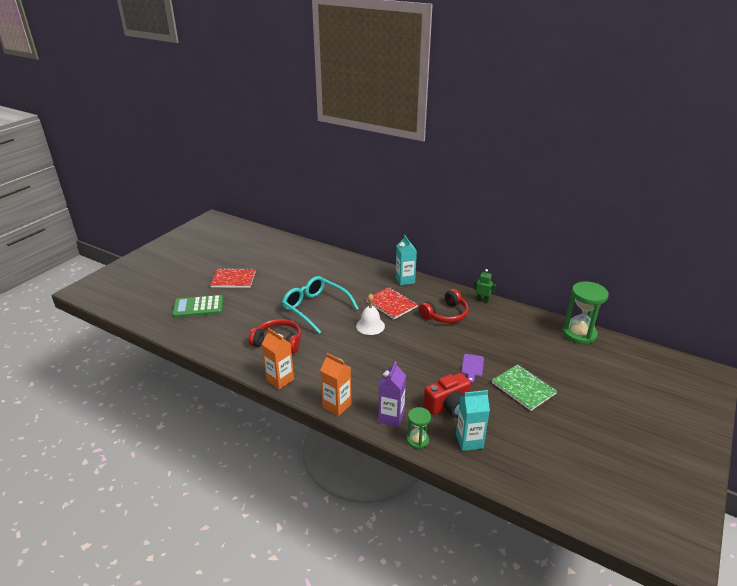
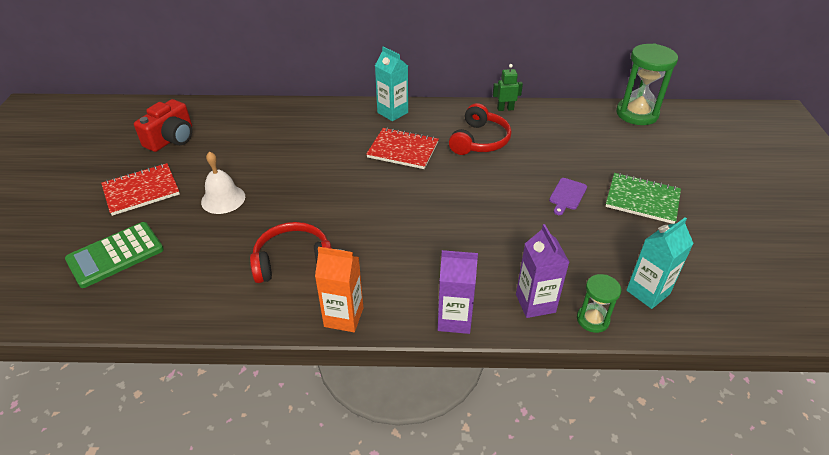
camera: 30 degrees left, 10 degrees up
(316, 308) = (306, 191): turquoise glasses -> none
(337, 405) = (454, 319): orange carton -> purple carton
(370, 326) = (401, 189): white bell -> white bell (223, 199)
(448, 406) = (586, 257): red camera -> red camera (171, 139)
(472, 367) = (567, 195): purple cutting board -> purple cutting board turned 45 degrees clockwise

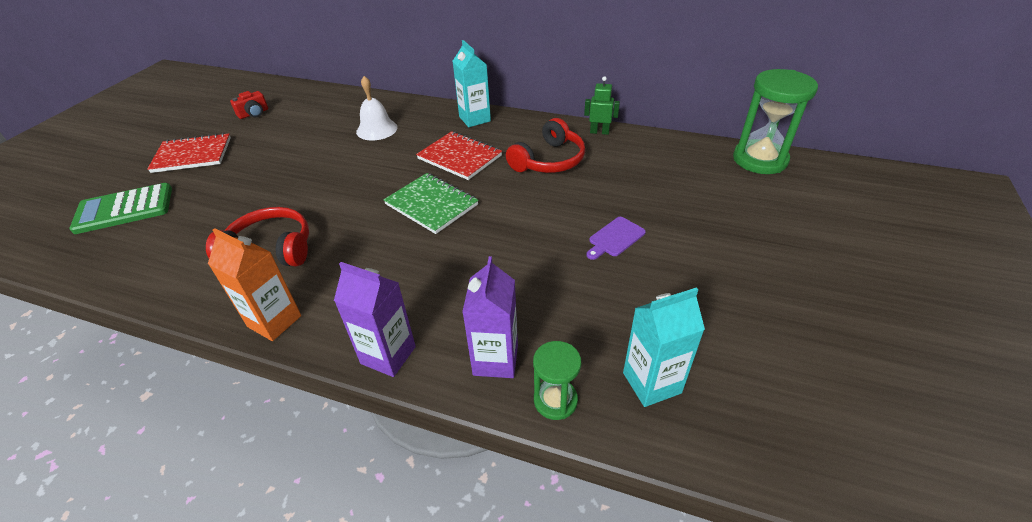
camera: 20 degrees right, 0 degrees up
(171, 139) = (254, 113): red camera -> red camera, size x0.58
(223, 199) = (254, 175): white bell -> white bell (377, 129)
(642, 200) = (710, 262): green notebook -> green notebook (431, 204)

